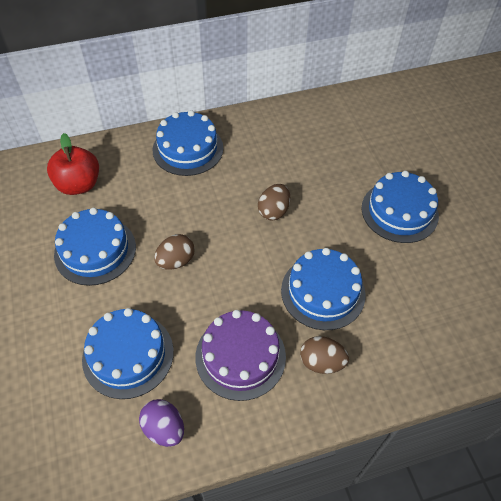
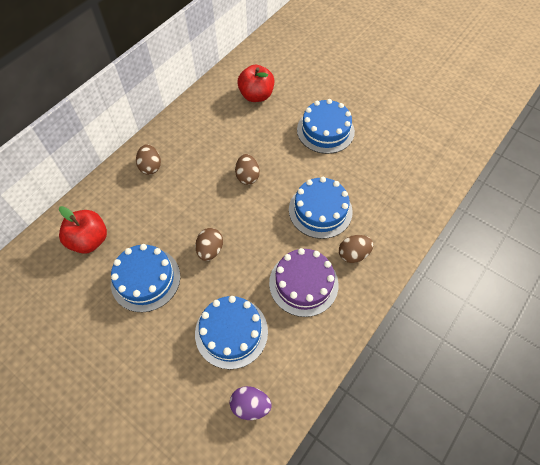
camera: 35 degrees left, 5 degrees up
(164, 428) = (294, 360): purple egg -> purple egg (250, 405)
(188, 149) = (150, 167): blue cake -> brown egg
(351, 136) = (256, 95): none -> red apple

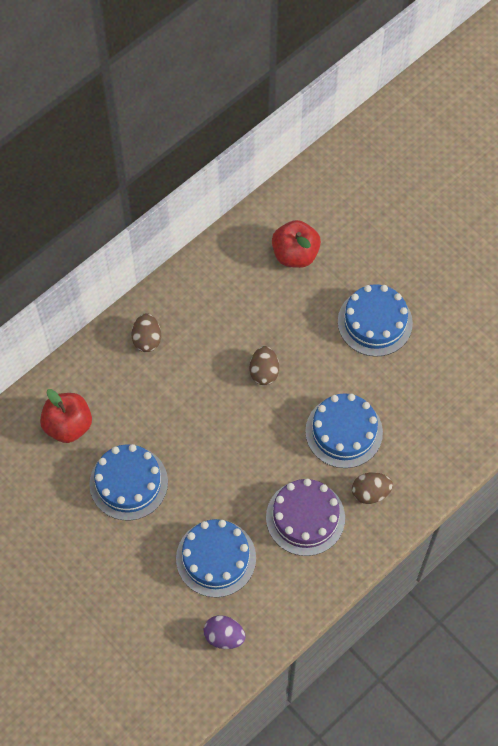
camera: 10 degrees right, 5 degrees up
(210, 250) = (205, 460): brown egg -> none

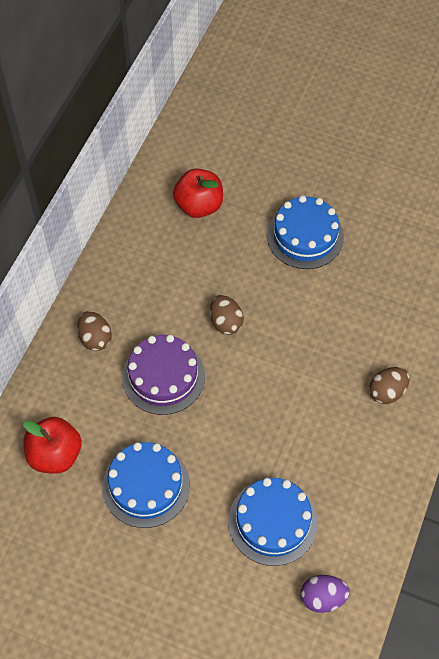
camera: 25 degrees left, 5 degrees down
(305, 517) = (338, 442): purple cake -> purple cake (163, 376)
(344, 431) = (331, 346): blue cake -> none

